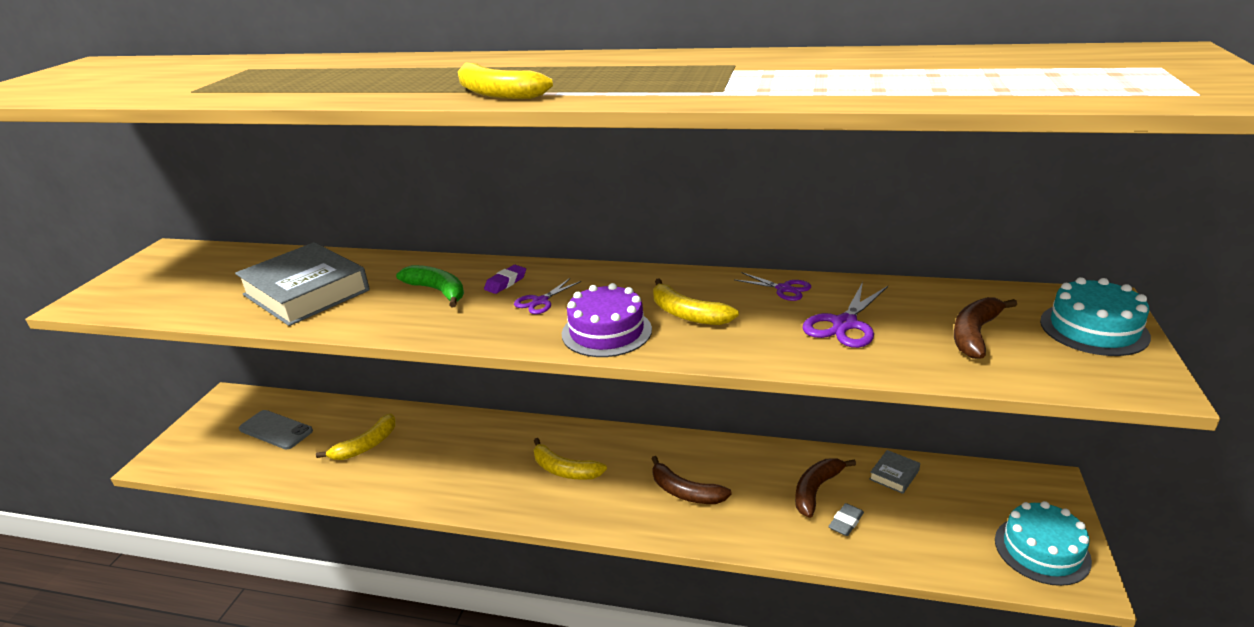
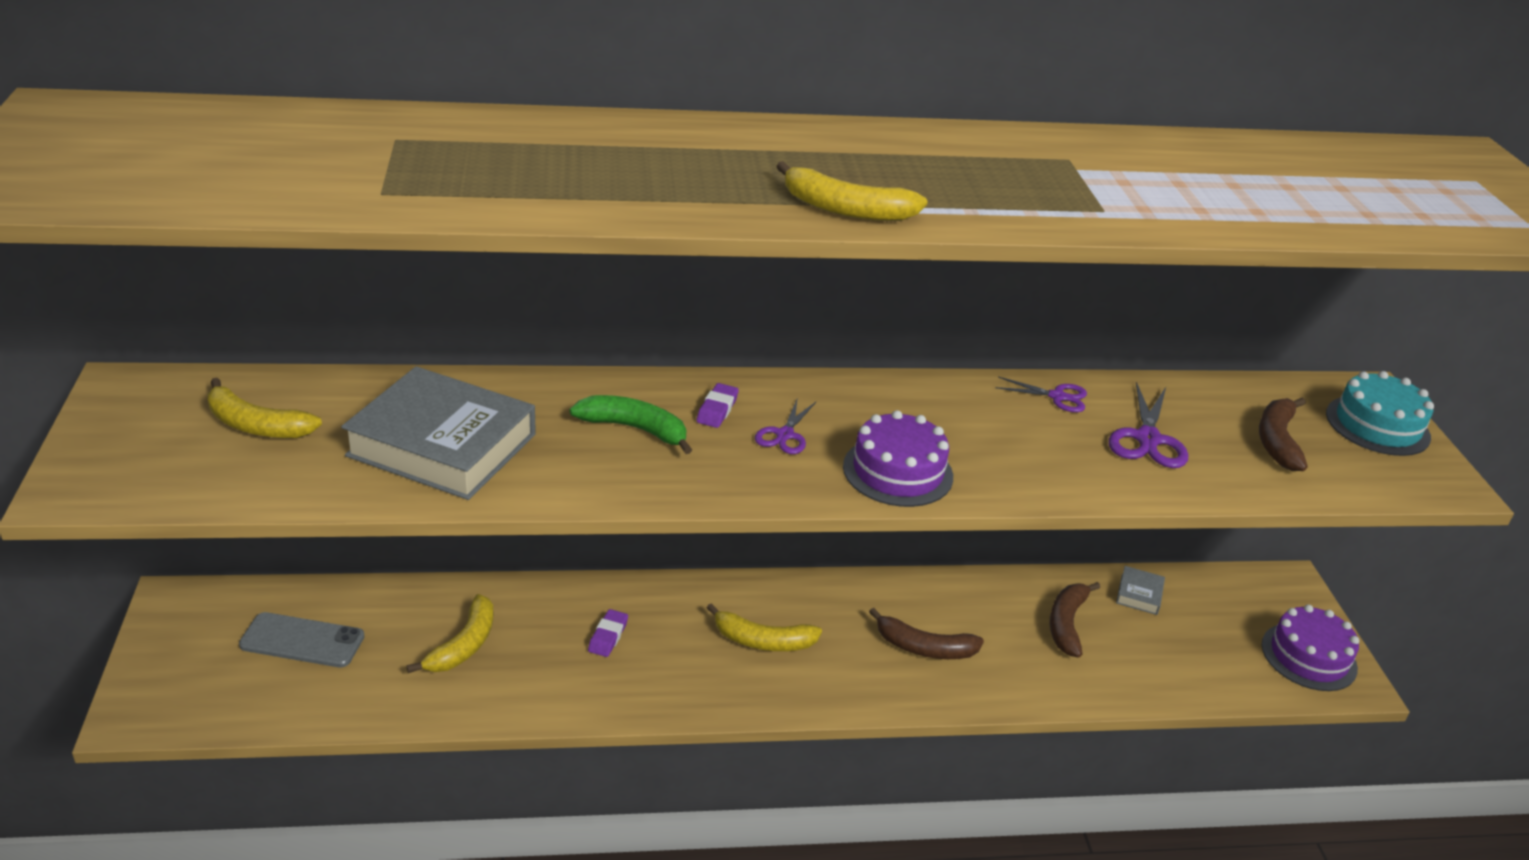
camera: 25 degrees left, 5 degrees up
(460, 452) = (608, 636): none -> purple eraser
(687, 314) = (973, 439): yellow banana -> yellow banana (256, 425)
(846, 522) = (1114, 657): grey eraser -> none
(1042, 550) = (1309, 656): turquoise cake -> purple cake

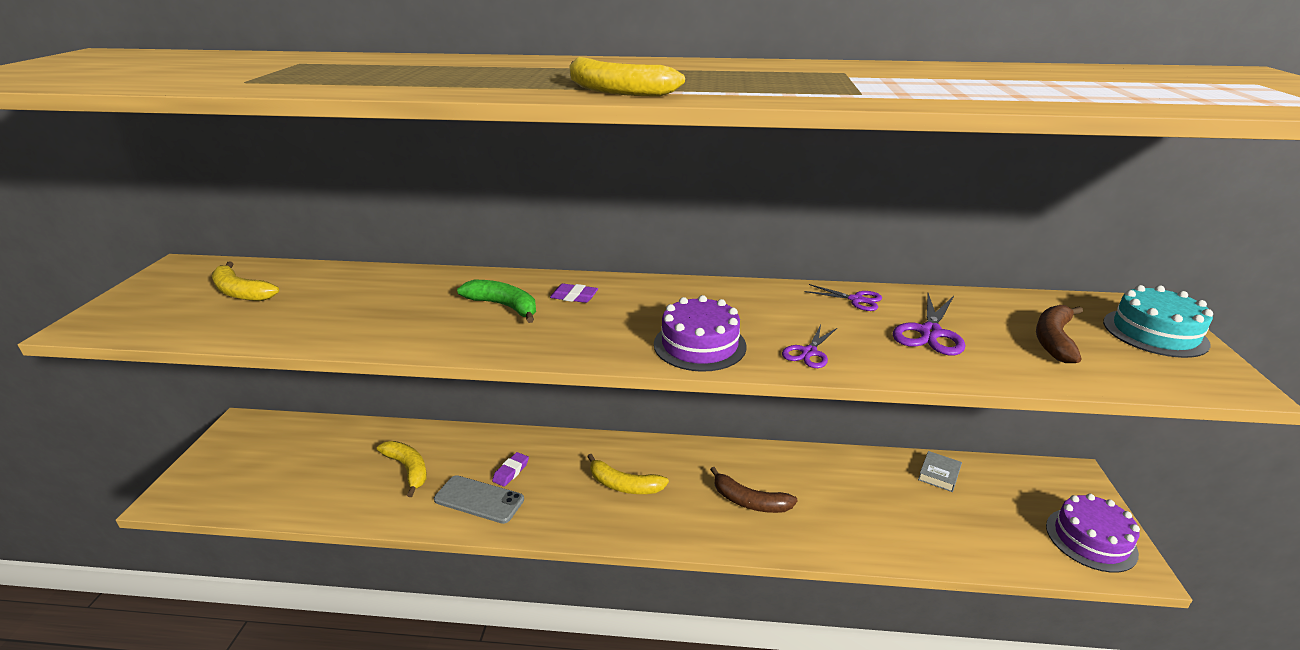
camera: 15 degrees right, 5 degrees down
(302, 641) = (303, 457): grey phone -> grey phone (479, 499)
(442, 445) = (357, 310): grey book -> none
(464, 645) = (408, 469): yellow banana -> yellow banana turned 75 degrees counterclockwise
(717, 410) = (574, 297): purple eraser -> purple eraser turned 75 degrees clockwise
(784, 435) = (618, 315): purple scissors -> purple scissors (809, 352)
(1066, 624) = (872, 493): brown banana -> none

